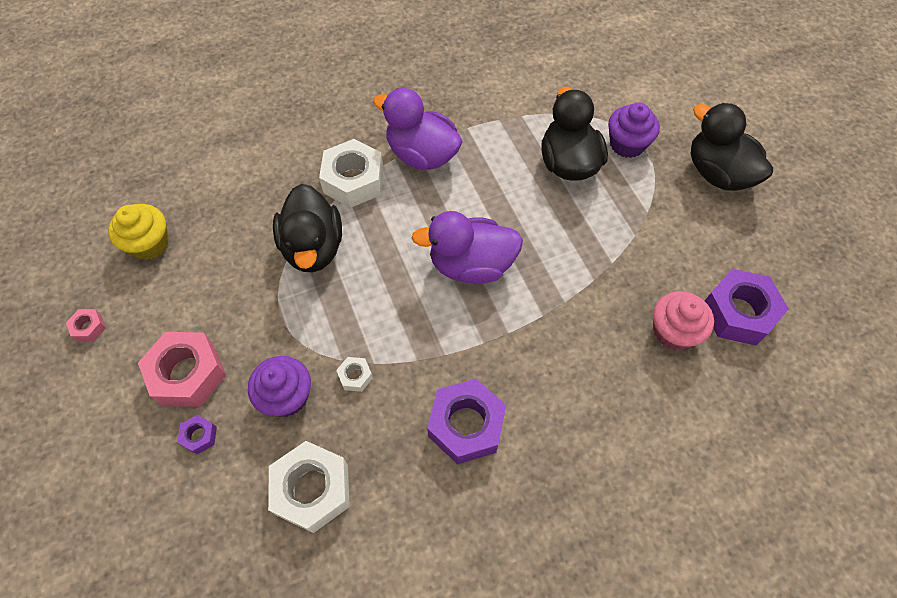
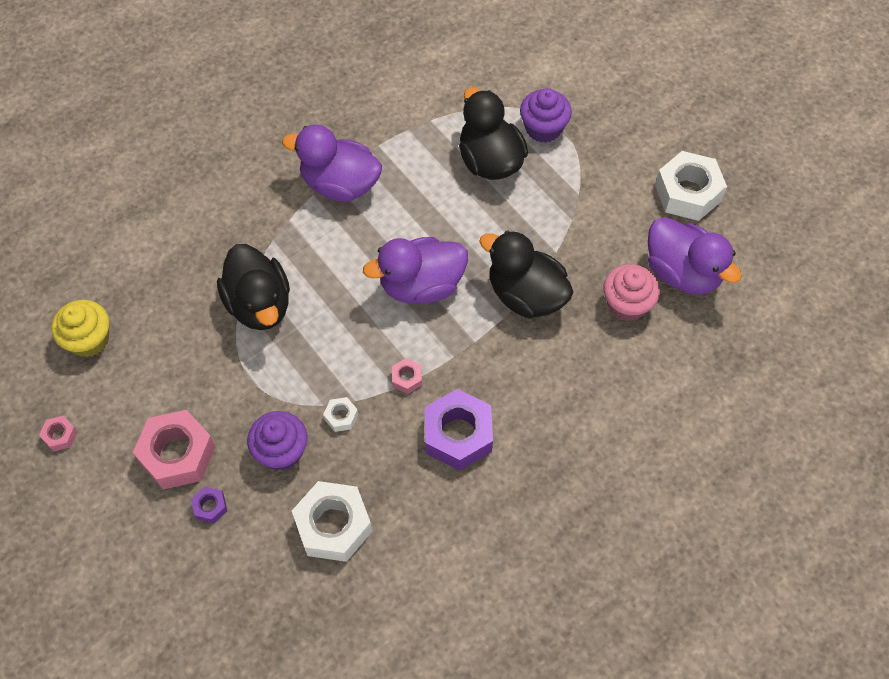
camera: 15 degrees left, 0 degrees up
(353, 180) = (278, 227): white nut -> white nut (687, 193)
(431, 353) = (407, 378): none -> pink nut
(717, 173) = (637, 139): black duck -> black duck (526, 295)
(738, 313) = (682, 272): purple nut -> purple duck

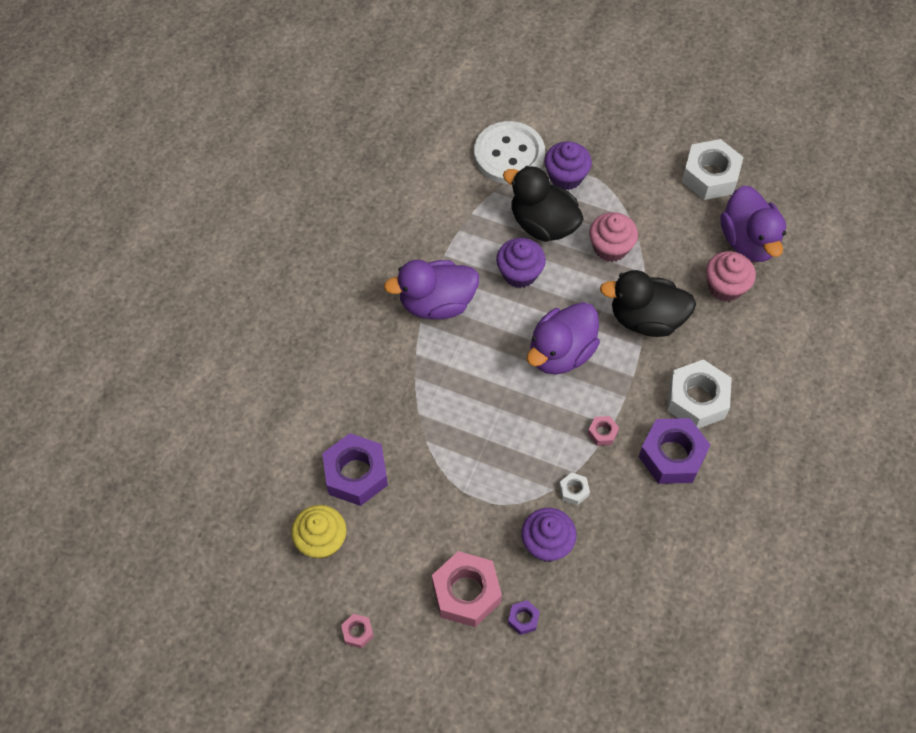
camera: 30 degrees left, 0 degrees up
(160, 298) = (356, 474): none -> purple nut
(259, 304) = (443, 436): black duck -> none
(333, 526) = (629, 578): white nut -> white nut (697, 399)
(435, 195) = (519, 273): none -> purple cupcake
(503, 84) = (509, 154): none -> white button
(539, 213) = (610, 248): none -> pink cupcake
(682, 272) = (748, 241): purple duck -> purple duck turned 60 degrees clockwise

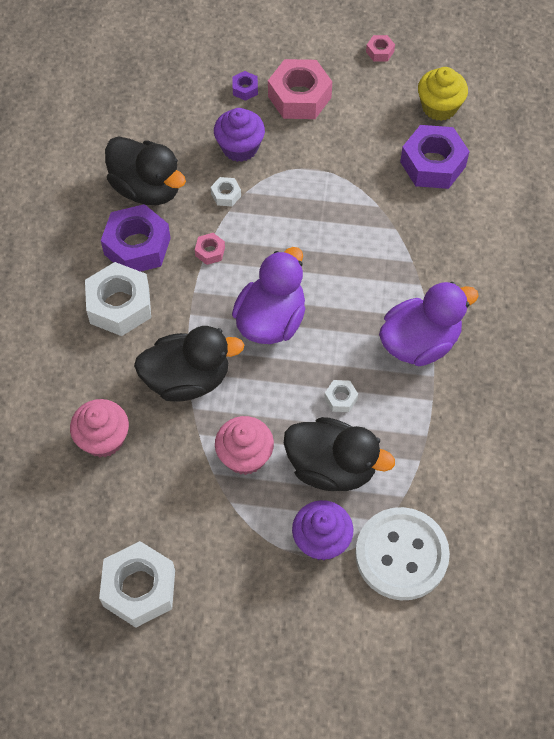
camera: 165 degrees right, 0 degrees up
(519, 273) = (340, 398): purple cupcake -> white nut
(652, 518) = (147, 188): none -> black duck
(748, 241) = (81, 505): purple duck -> none

